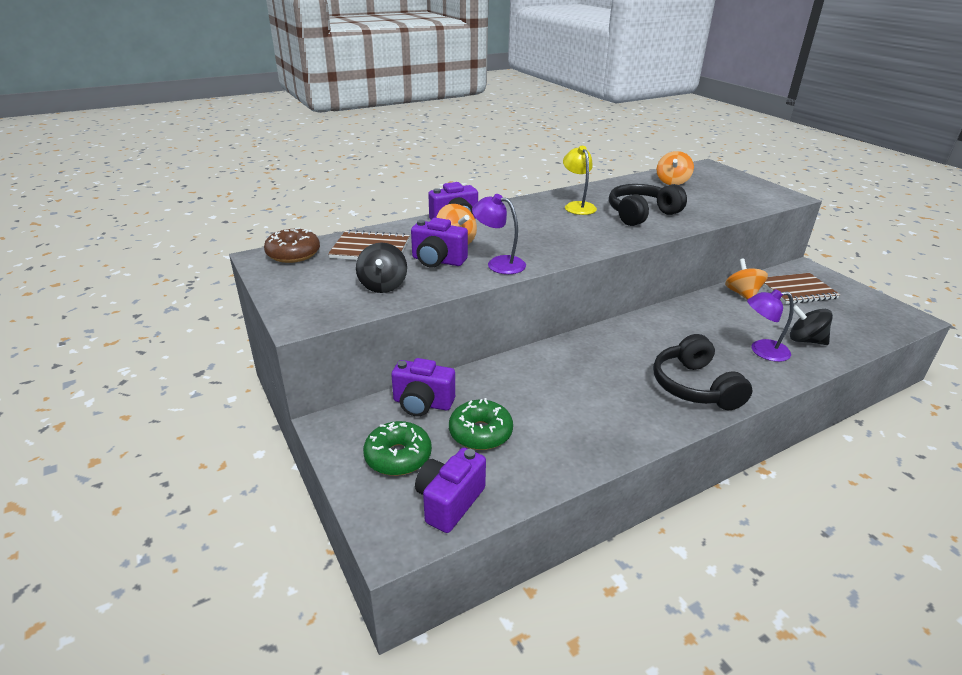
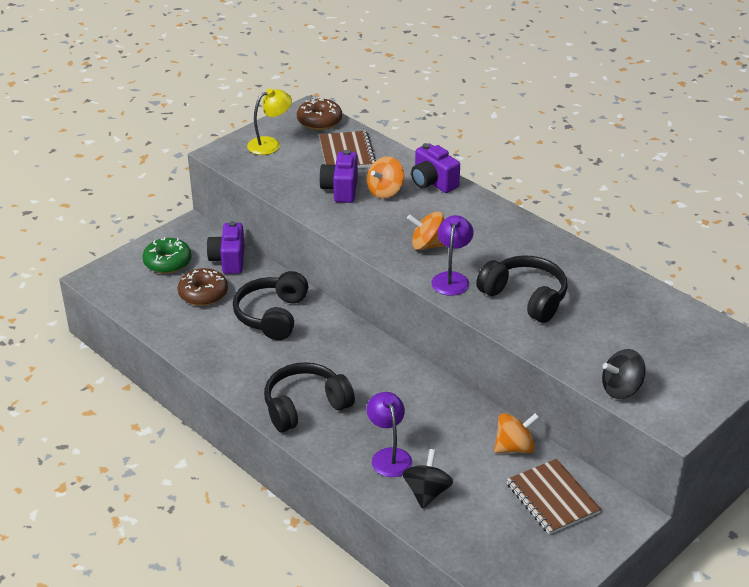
camera: 75 degrees right, 5 degrees up
(383, 285) = (285, 173): black spinning top -> black spinning top (621, 389)
(449, 502) = (130, 293): purple camera -> none
(480, 433) = (203, 294): green donut -> brown donut
(498, 263) = (351, 221): purple lamp -> purple lamp (451, 278)
(541, 386) = (272, 315): none -> black headphones
(577, 206) = (521, 251): yellow lamp -> yellow lamp (270, 144)
(672, 182) = (657, 319): orange spinning top -> orange spinning top (428, 245)

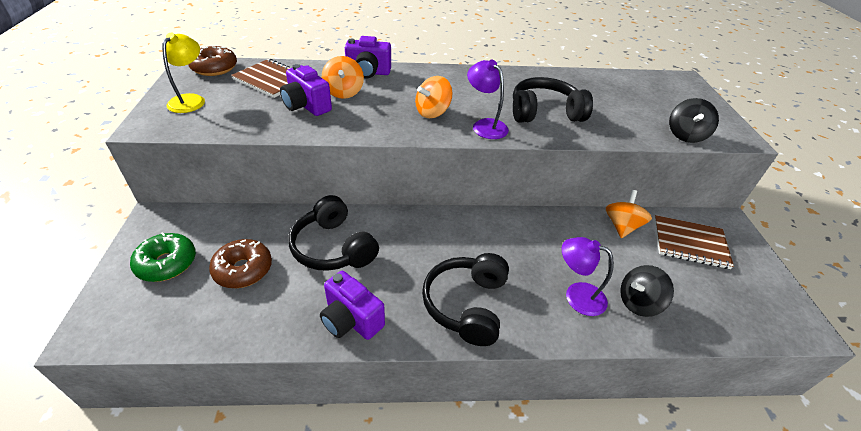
camera: 50 degrees left, 5 degrees up
(228, 260) = (231, 225): purple camera -> purple camera (351, 320)
(427, 492) = (638, 302): black spinning top -> black spinning top turned 75 degrees counterclockwise

